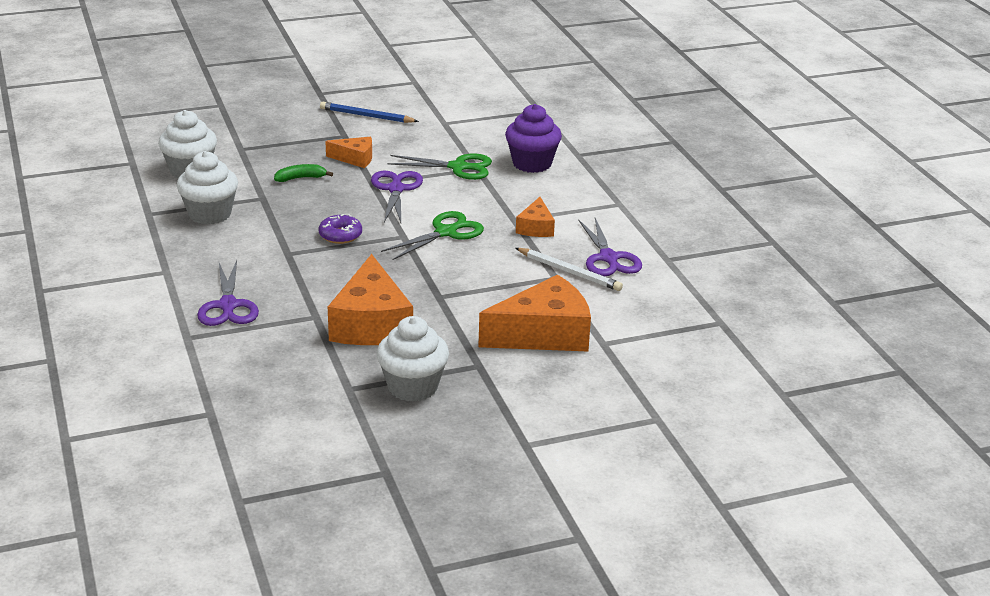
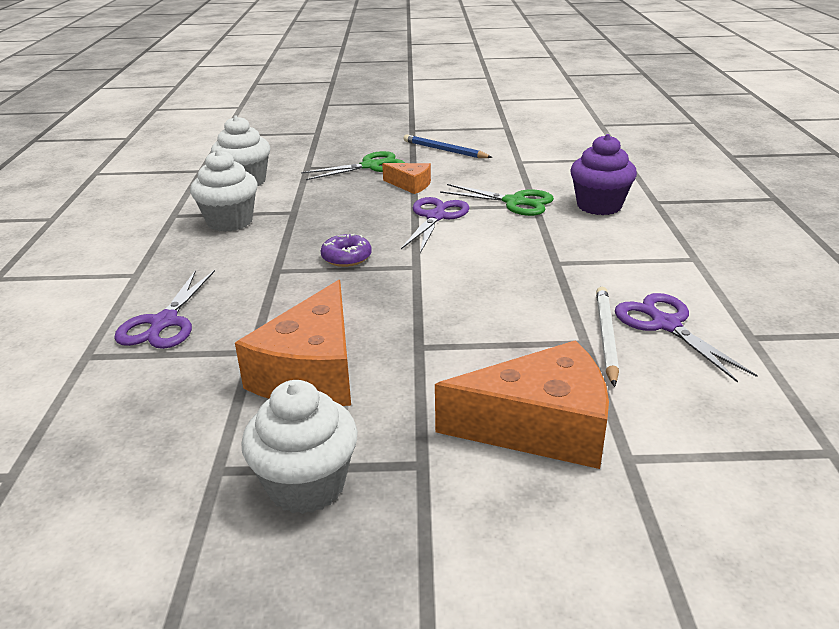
camera: 20 degrees right, 0 degrees up
(301, 178) = (344, 197): green banana -> none
(446, 232) = (467, 268): green scissors -> green scissors (370, 166)
(536, 228) = (580, 275): orange cheese -> none
(569, 272) = (606, 336): white pencil -> white pencil turned 135 degrees counterclockwise
(608, 258) = (666, 325): purple scissors -> purple scissors turned 150 degrees clockwise

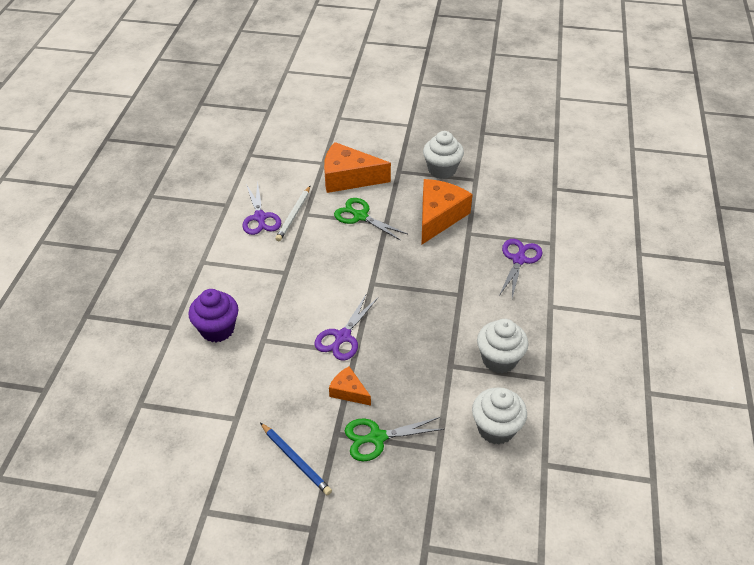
camera: 170 degrees left, 15 degrees up
(346, 257) = (414, 299): purple donut -> none
(514, 202) = (276, 347): green scissors -> green scissors (360, 216)

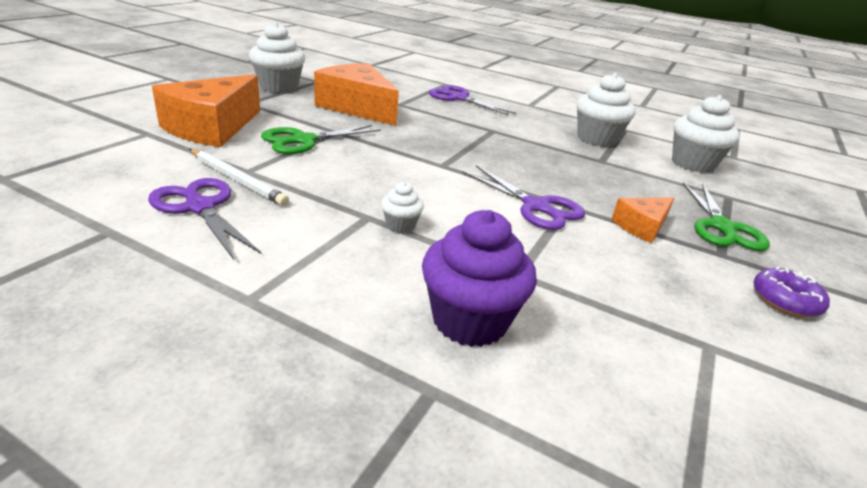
camera: 75 degrees left, 15 degrees down
(260, 217) = (200, 207): purple scissors -> purple scissors turned 135 degrees counterclockwise
(284, 286) = (400, 225): none -> white cupcake
(295, 460) = (785, 300): blue pencil -> purple donut

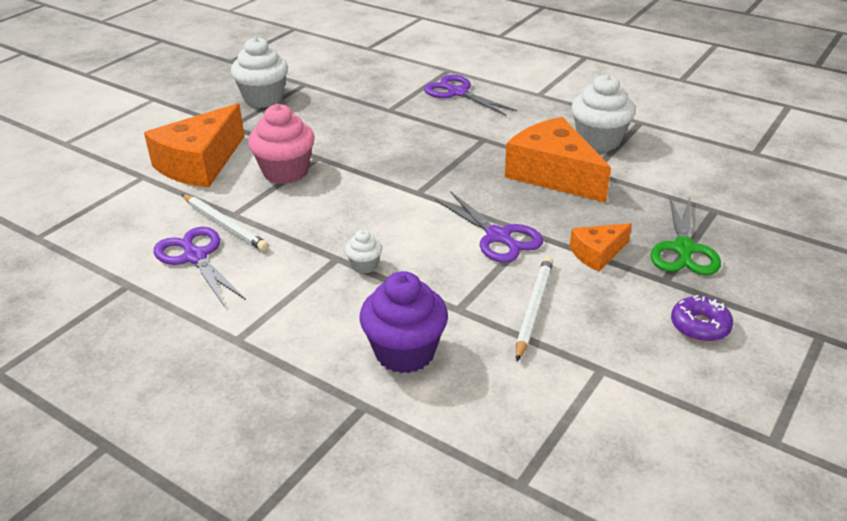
camera: 10 degrees right, 5 degrees up
(304, 140) = (285, 172): green scissors -> pink cupcake
(357, 107) = (343, 120): orange cheese -> orange cheese (553, 174)
(602, 276) = (534, 309): none -> white pencil
(692, 164) = (697, 167): white cupcake -> none

